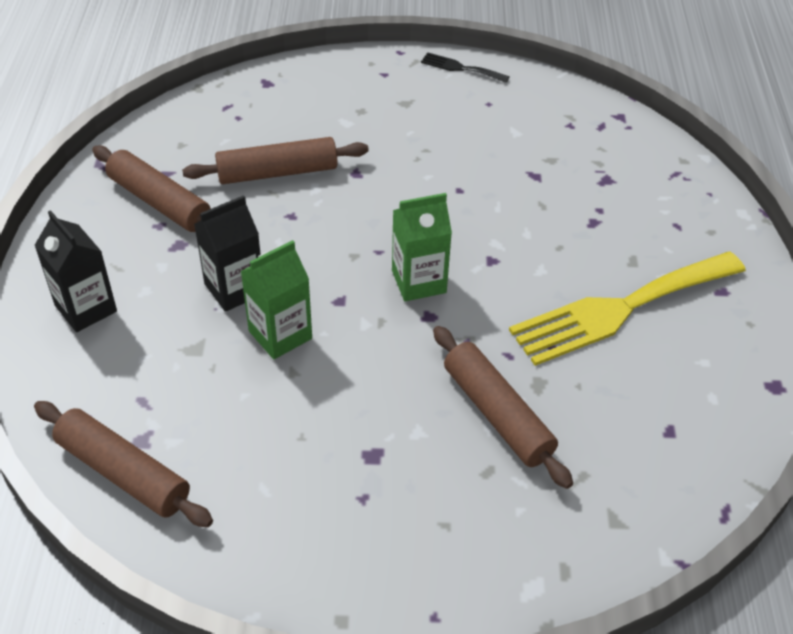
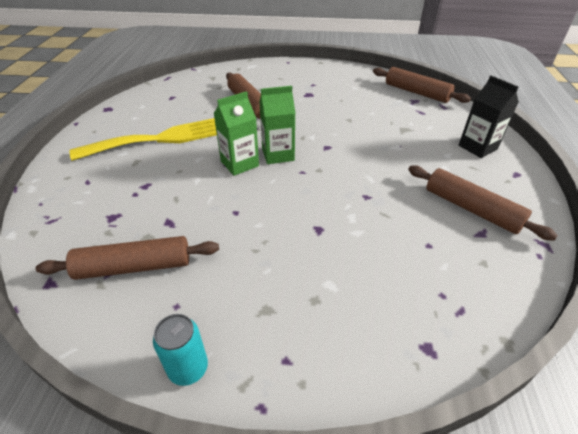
camera: 175 degrees left, 5 degrees down
(234, 289) = (392, 154): black carton -> none
(277, 172) = (386, 231): brown rolling pin -> brown rolling pin (134, 267)
(280, 335) = (359, 133): green carton -> green carton (239, 164)
(460, 68) = (188, 368): black fork -> turquoise can

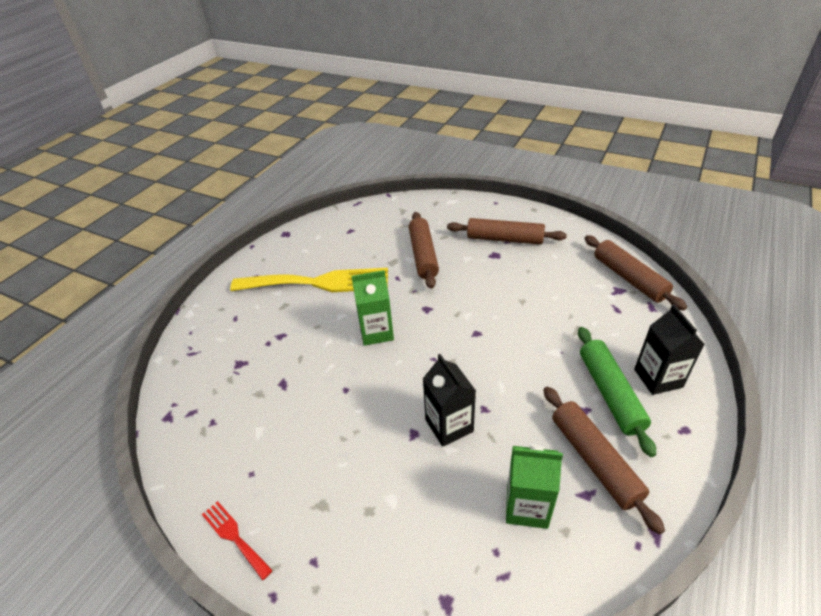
camera: 25 degrees right, 0 degrees up
(134, 267) = (235, 422): brown rolling pin -> brown rolling pin (504, 239)
(188, 368) = (234, 536): turquoise can -> red fork
(278, 154) = (420, 330): green carton -> green carton (527, 506)
(345, 215) = (449, 426): none -> black carton
(452, 164) = (609, 393): none -> green rolling pin

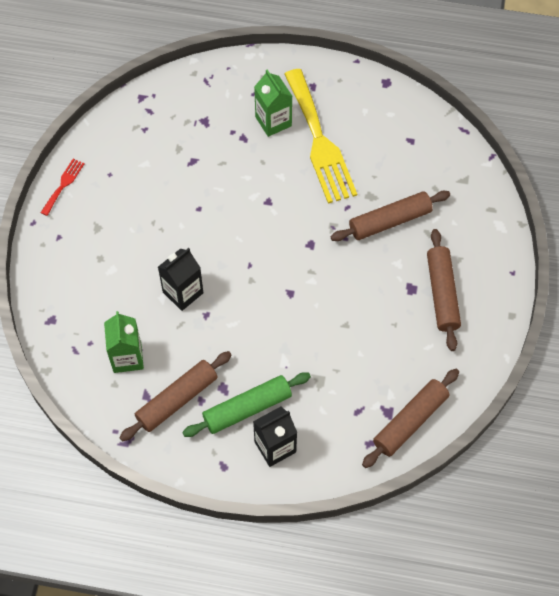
camera: 70 degrees right, 20 degrees up
(376, 332) = (268, 211): green carton -> green carton (273, 121)

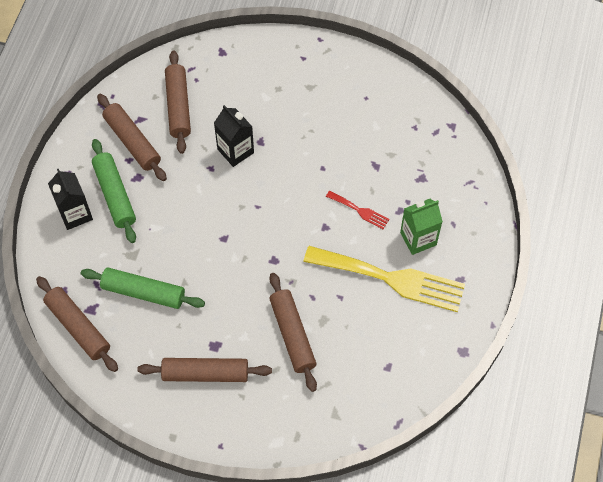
camera: 95 degrees right, 0 degrees up
(63, 185) = (357, 62): red fork -> red fork (360, 211)
(127, 357) = (178, 106): green carton -> brown rolling pin
(319, 141) = (391, 279): yellow fork -> yellow fork turned 150 degrees counterclockwise
(362, 362) = (143, 292): none -> green rolling pin

